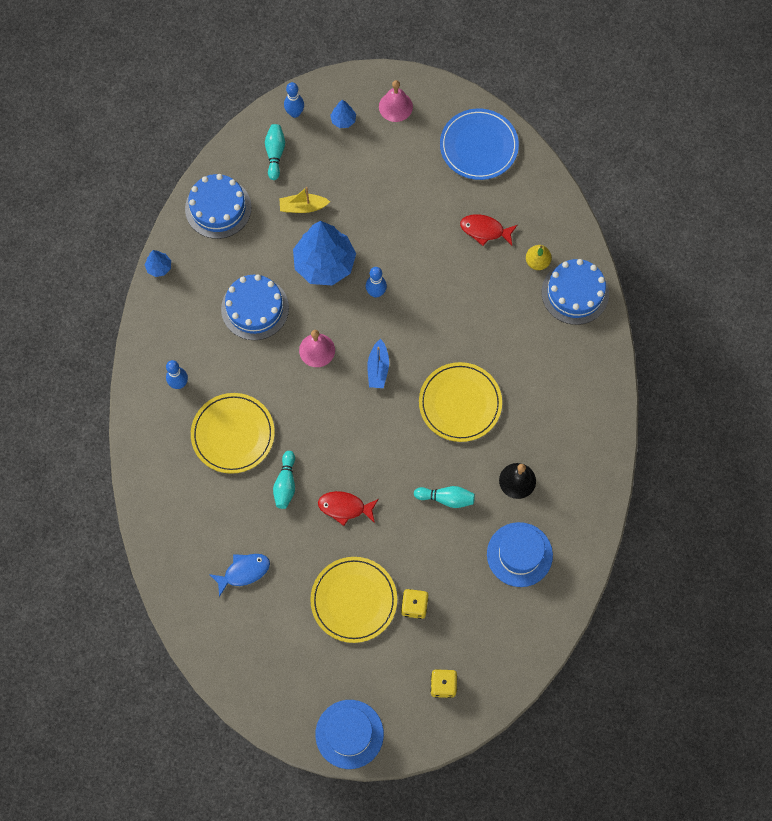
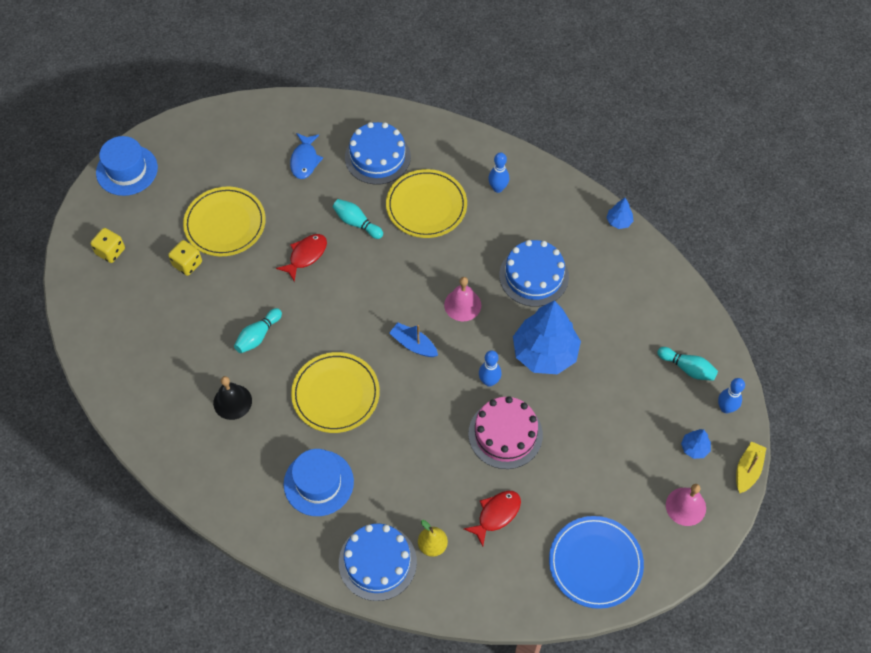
camera: 120 degrees right, 10 degrees down
(218, 208) = (654, 294): blue cake -> blue cake (377, 157)
(303, 207) = (615, 364): yellow boat -> yellow boat (747, 470)
(415, 257) = (505, 434): none -> pink cake
(519, 554) = (168, 366): blue hat -> blue hat (318, 483)

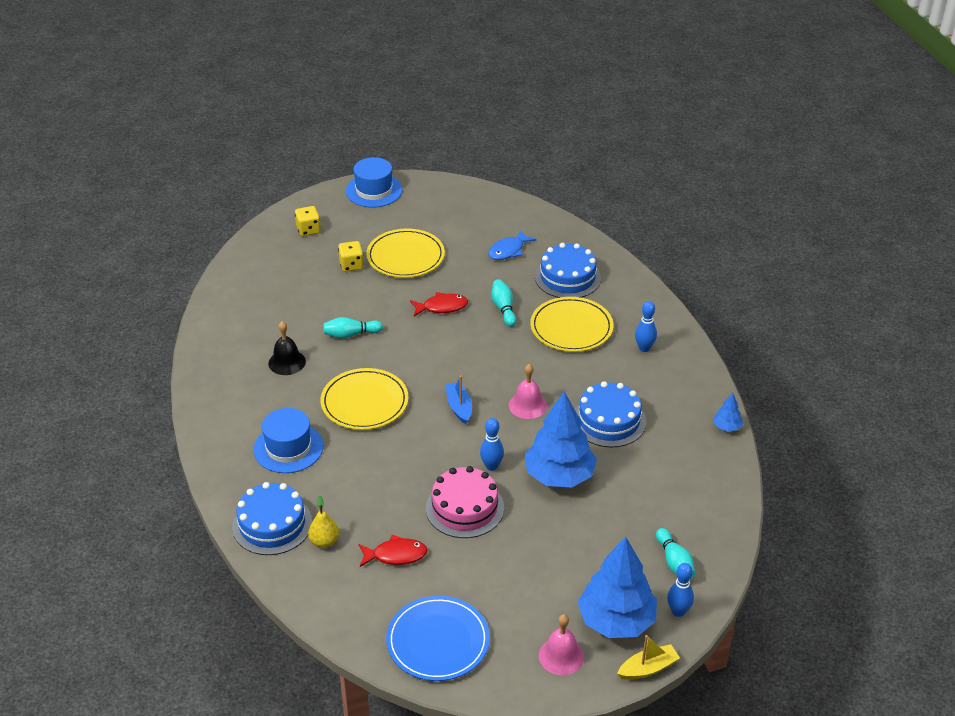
camera: 40 degrees right, 20 degrees down
(694, 448) = (616, 621): blue tree -> blue tree, size x2.35

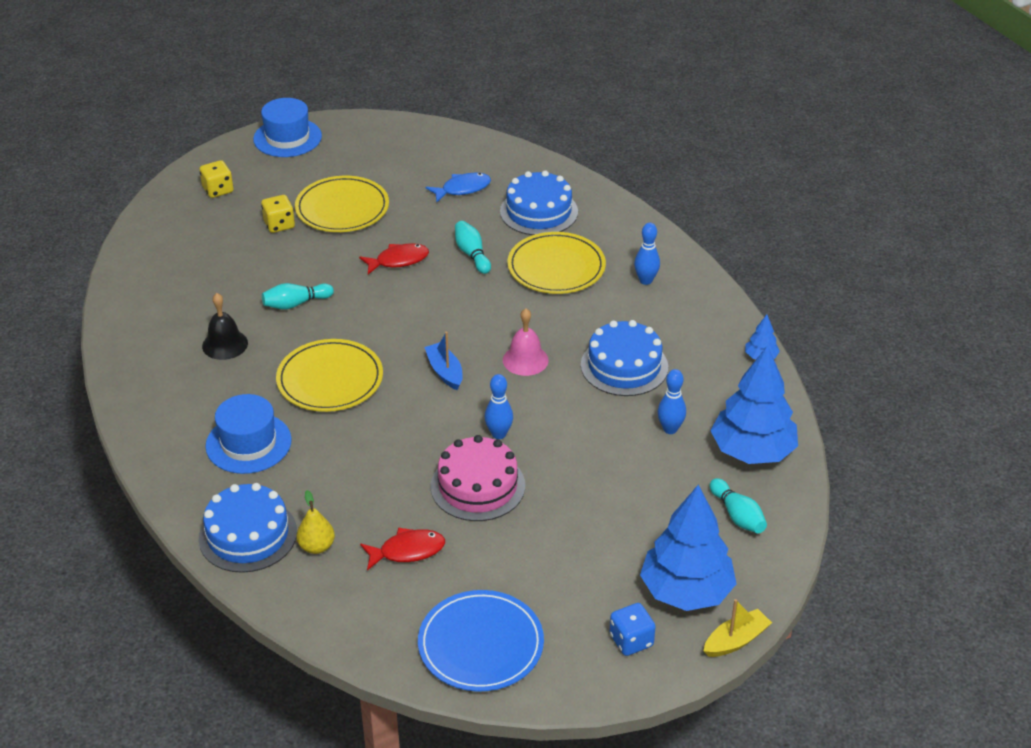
camera: 10 degrees left, 0 degrees up
(508, 250) = (462, 189): blue fish -> blue fish turned 150 degrees counterclockwise
(559, 476) = (581, 435): blue tree -> blue tree (752, 451)
(561, 656) = (631, 640): pink bell -> blue dice
(678, 611) = (755, 571): blue bowling pin -> blue bowling pin (670, 429)

